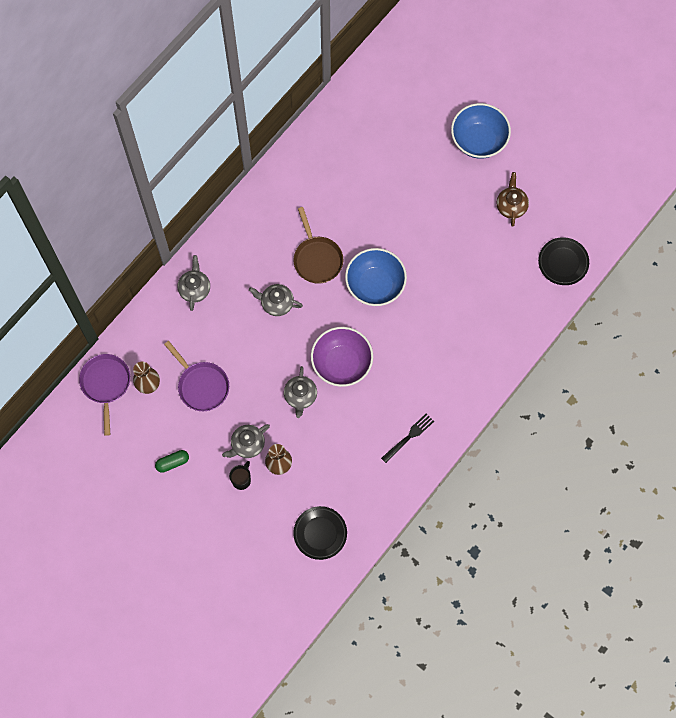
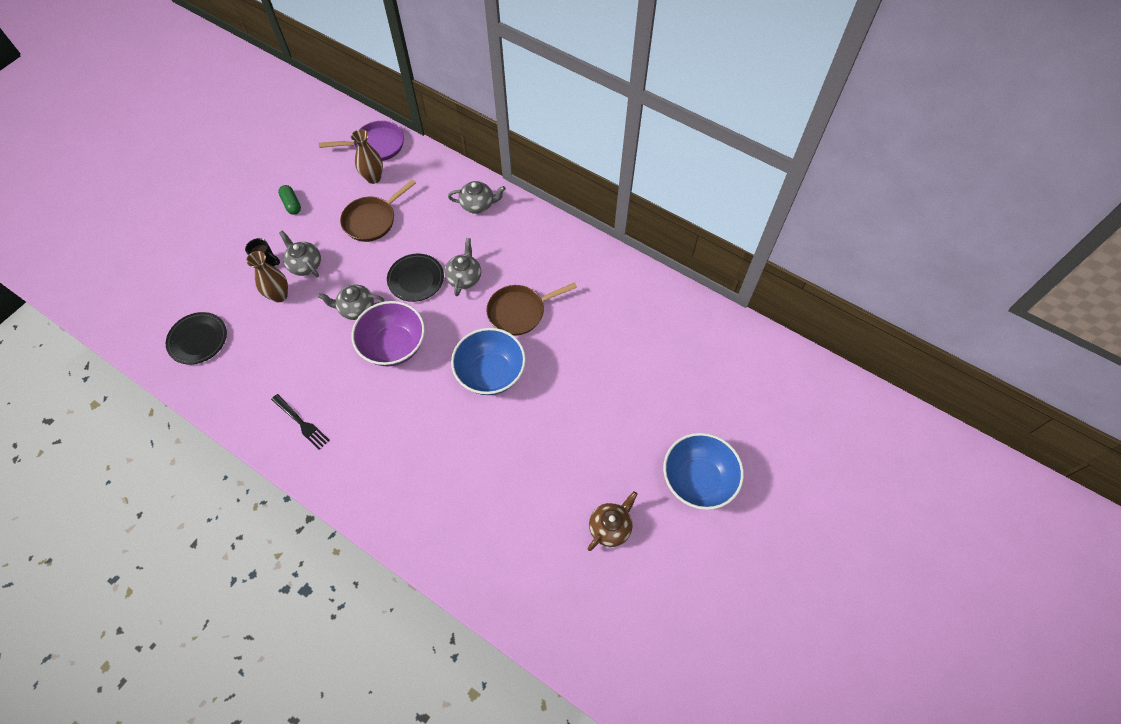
camera: 85 degrees right, 10 degrees down
(201, 385) = (372, 220): purple pan -> brown pan
(511, 206) = (610, 527): brown teapot -> brown teapot turned 45 degrees counterclockwise
(563, 262) = (535, 602): black plate -> black plate (416, 279)

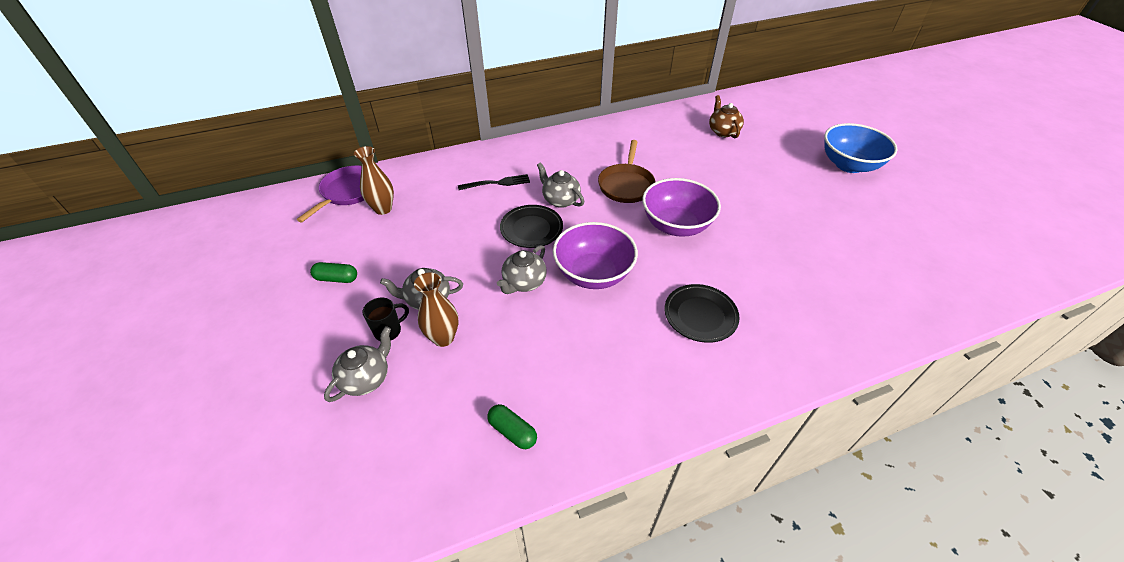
camera: 55 degrees left, 15 degrees down
(198, 340) = (425, 447): black plate -> black plate (700, 315)
(232, 376) = (512, 431): none -> green capsule
(301, 423) = (630, 387): black fork -> black fork (497, 183)
(372, 220) = (431, 229): brown pan -> none
(478, 205) = (492, 163): grey teapot -> grey teapot (366, 378)
(490, 373) = (676, 225): blue bowl -> purple bowl
(610, 527) = (872, 221): brown teapot -> brown teapot (723, 131)

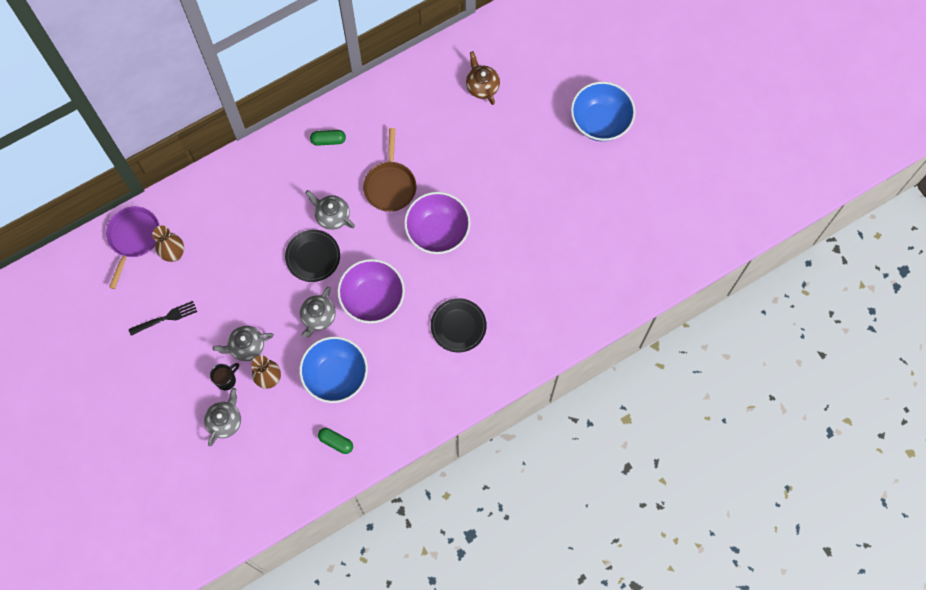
camera: 10 degrees left, 25 degrees up
(336, 278) = (166, 338): green capsule -> green capsule (328, 140)
(497, 183) = (269, 202): black fork -> black fork (165, 318)
(531, 347) = (336, 376): none -> blue bowl

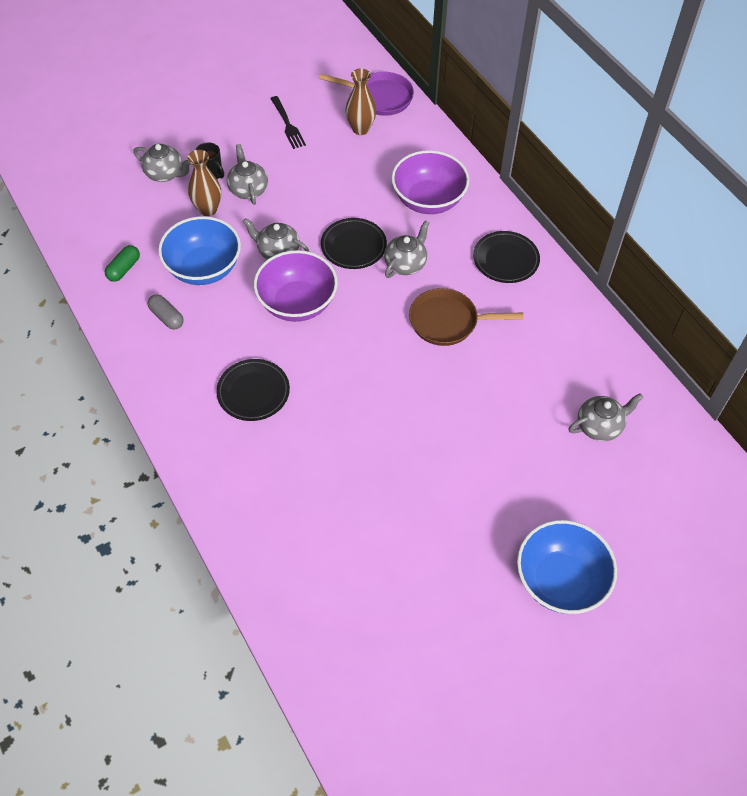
camera: 90 degrees right, 15 degrees down
(328, 140) = (505, 260): green capsule -> black plate
(387, 400) = (167, 317): none -> grey capsule
(437, 231) = (384, 371): purple bowl -> purple bowl (428, 200)
(482, 86) = (600, 426): brown teapot -> grey teapot

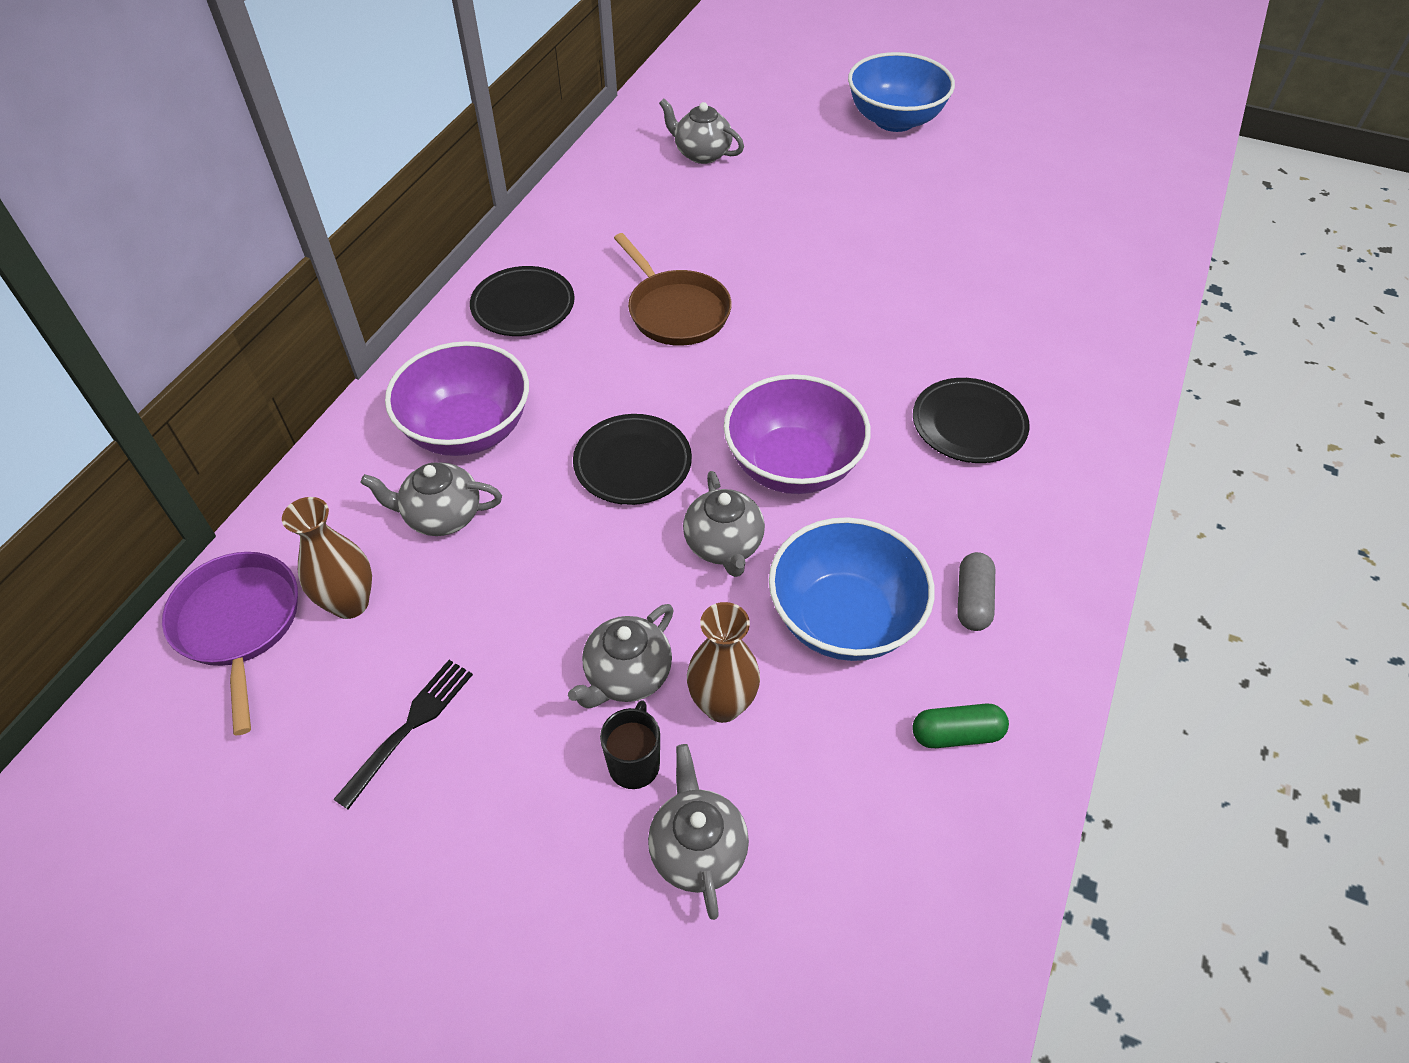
camera: 125 degrees left, 5 degrees down
(406, 264) = (615, 393): grey teapot -> grey teapot (441, 516)

